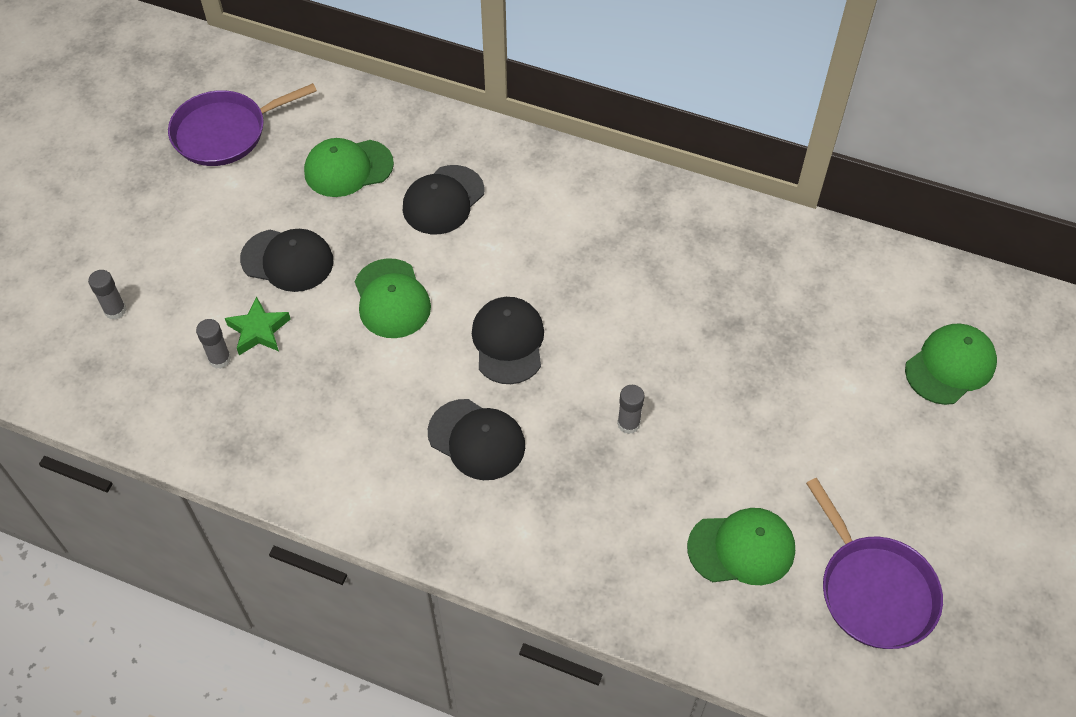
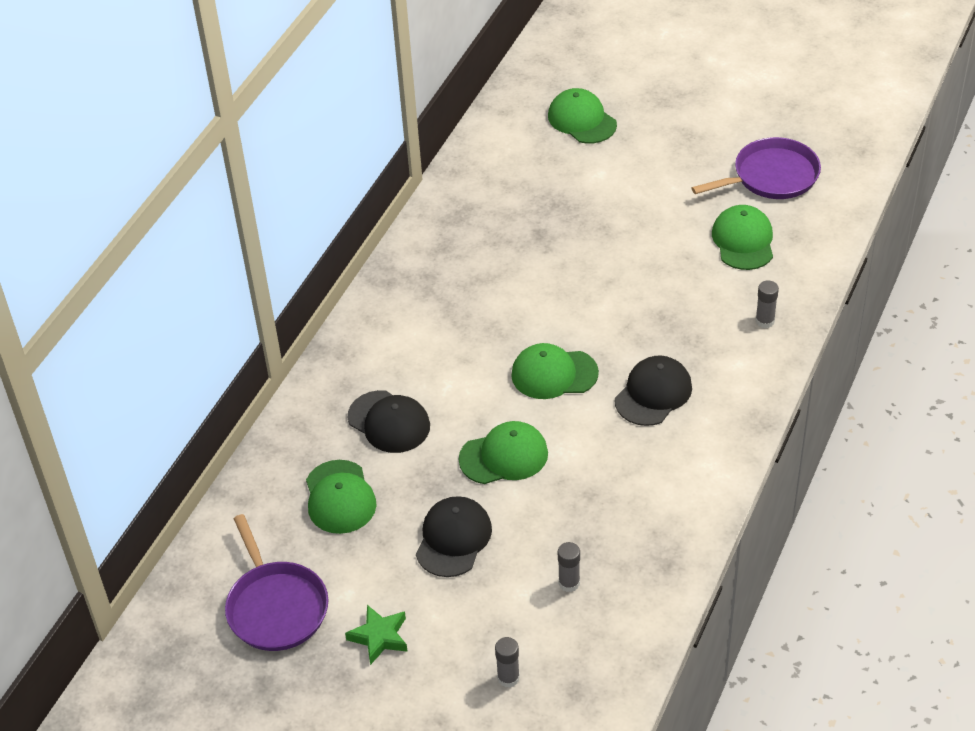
camera: 85 degrees left, 10 degrees down
(258, 330) = (537, 555): green star -> green star (379, 637)
(508, 342) = (554, 374): black cap -> green cap
(628, 424) = (636, 299): grey glue stick -> grey glue stick (765, 321)

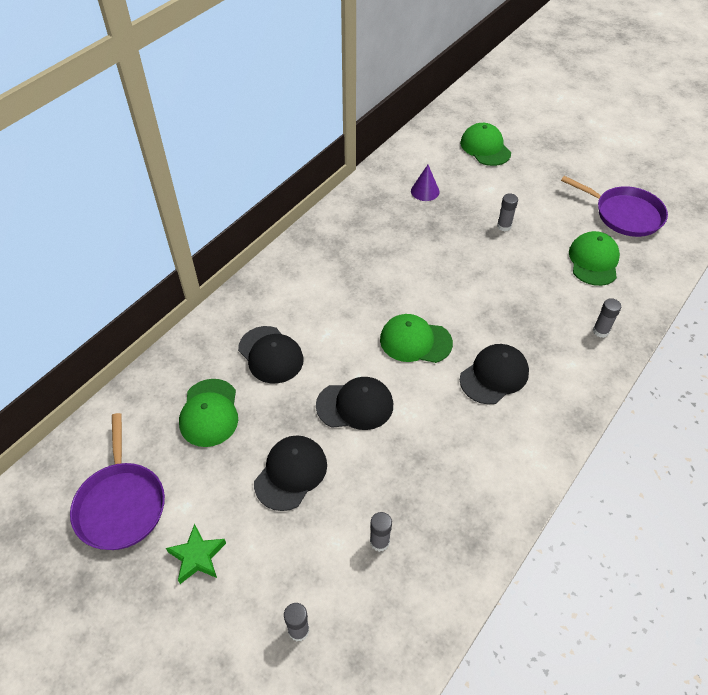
camera: 10 degrees right, 5 degrees up
(504, 456) = (355, 405): green cap -> black cap
(519, 192) = (425, 191): none -> purple cone
(627, 218) = (504, 226): none -> grey glue stick
(771, 176) = (624, 214): purple pan -> purple pan turned 45 degrees clockwise

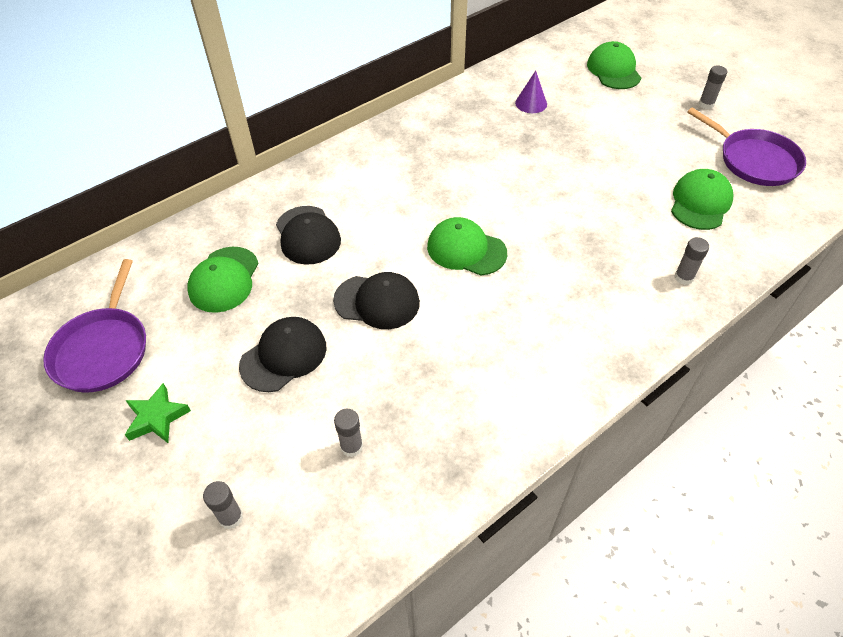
camera: 15 degrees right, 0 degrees up
(494, 375) = (542, 301): black cap -> none
(504, 226) = (607, 151): grey glue stick -> grey glue stick (706, 104)

